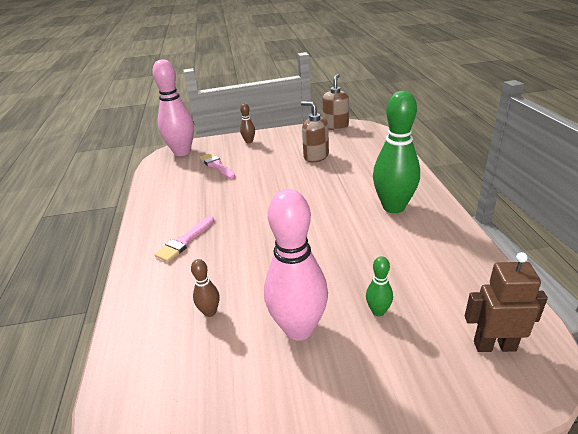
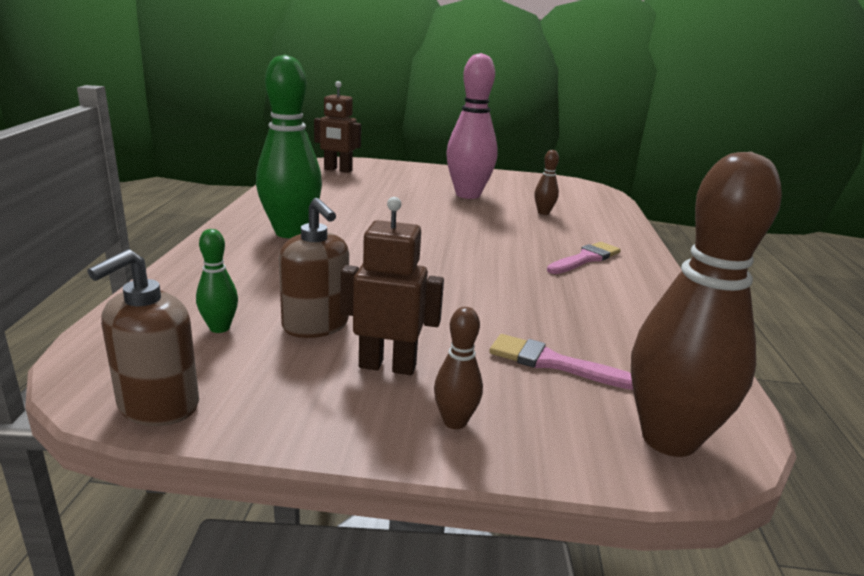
camera: 170 degrees left, 10 degrees down
(182, 152) = (668, 439): pink bowling pin -> brown bowling pin
(216, 165) = (552, 363): pink brush -> pink brush turned 135 degrees clockwise
(278, 150) = (387, 366): none -> brown robot
(378, 311) = (399, 190): green bowling pin -> green bowling pin (219, 328)

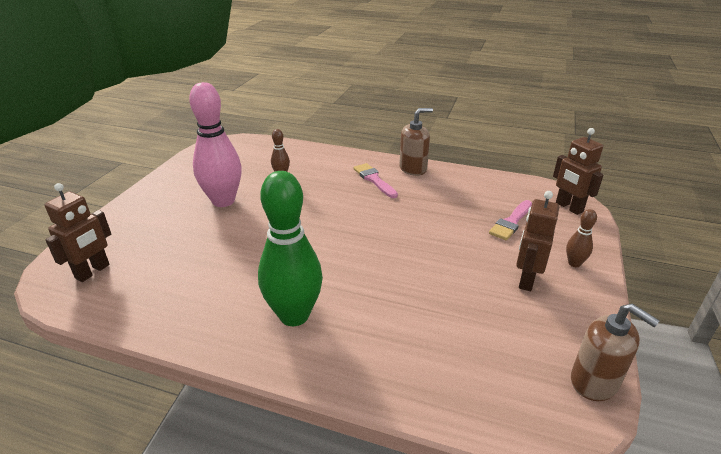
camera: 75 degrees left, 10 degrees up
(219, 328) = (489, 357): green bowling pin -> none
(316, 325) = (480, 307): brown soap dispenser -> brown soap dispenser (413, 169)
(668, 439) = (568, 207): brown bowling pin -> brown robot

